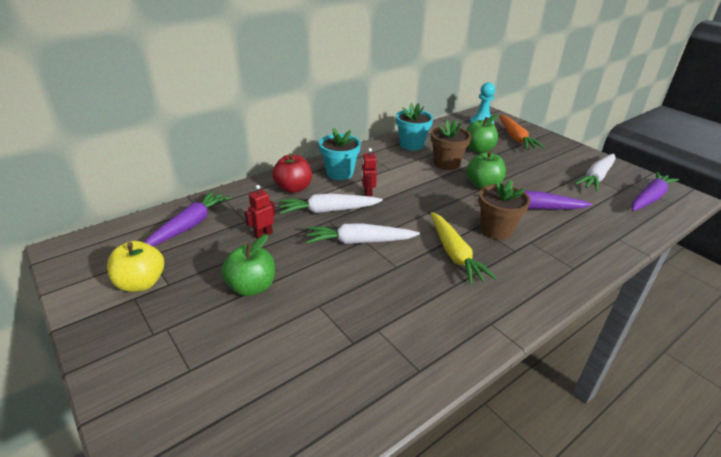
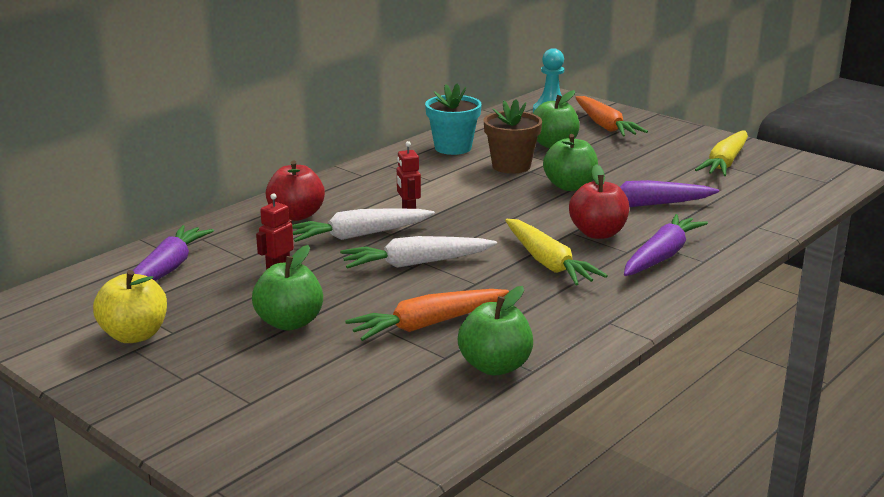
camera: 10 degrees left, 10 degrees down
(339, 173) = (357, 191): turquoise flower pot -> none
(350, 304) = (427, 324): none -> orange carrot
(390, 360) = (495, 366): none -> green apple
(496, 230) = (598, 233): brown flower pot -> red apple
(596, 177) = (725, 163): white carrot -> yellow carrot
(649, 198) = (796, 179): purple carrot -> purple carrot (661, 256)

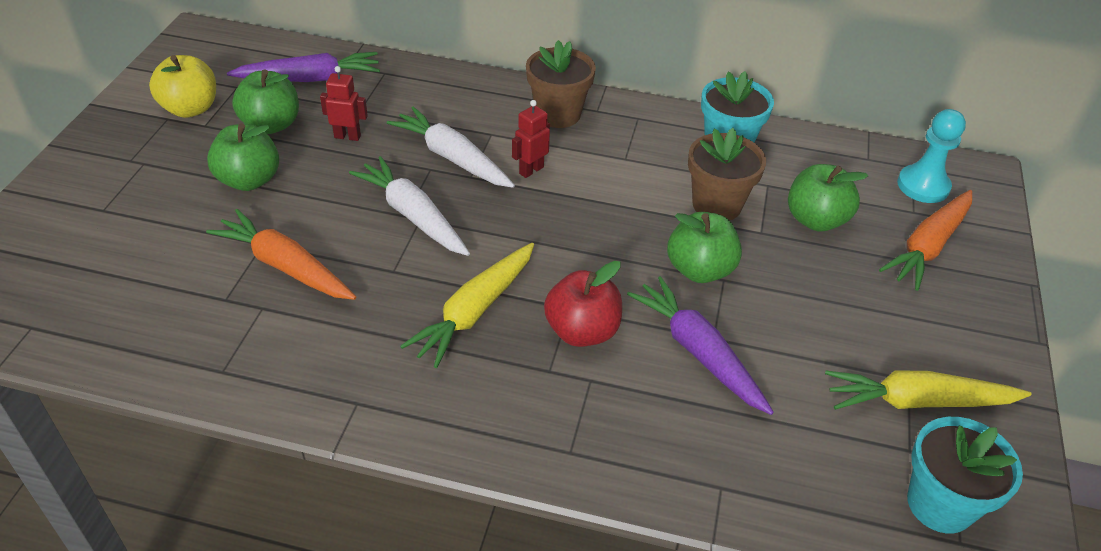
camera: 60 degrees right, 20 degrees up
(296, 215) = (469, 105): red apple -> none
(350, 188) = (558, 114): none -> brown flower pot
(495, 366) = (219, 340): green apple -> green apple (271, 125)
(661, 256) = (556, 406): purple carrot -> none
(799, 179) = (940, 504): none -> turquoise flower pot

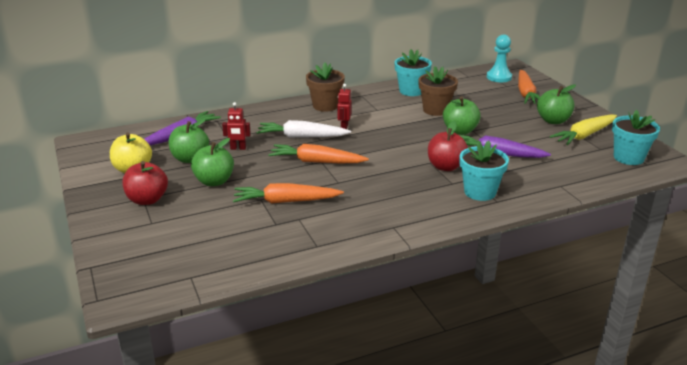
camera: 35 degrees left, 15 degrees down
(144, 169) = (147, 200): none -> red apple
(347, 136) = (238, 148): red robot -> red robot turned 150 degrees counterclockwise
(413, 215) = (316, 162): white carrot -> orange carrot
(474, 311) = (394, 179): yellow carrot -> none
(567, 416) = (480, 192): none -> turquoise flower pot
(815, 220) = (478, 100): green apple -> green apple (553, 120)

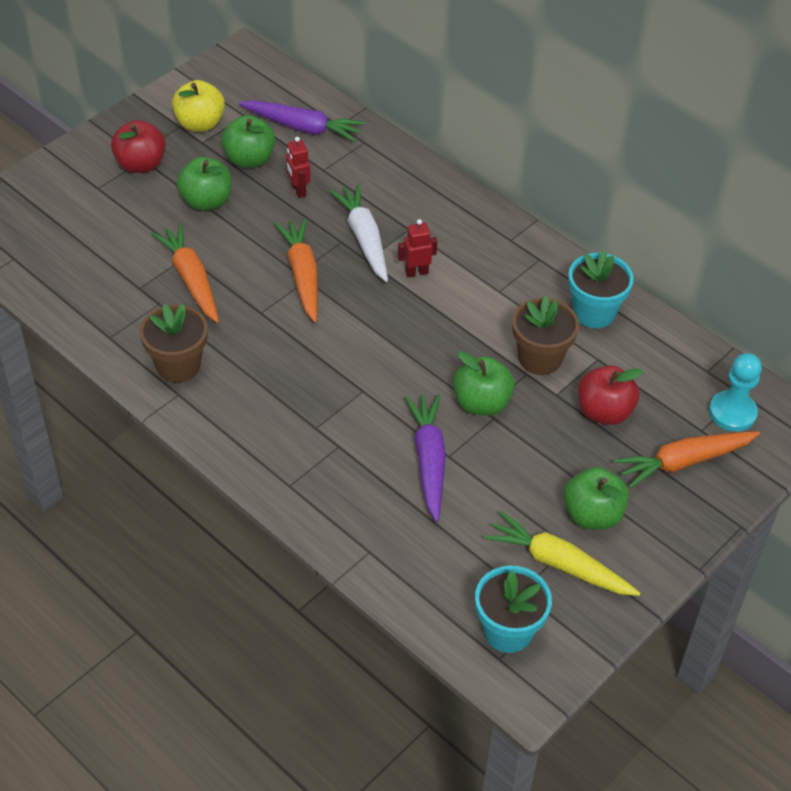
camera: 65 degrees right, 20 degrees up
(325, 106) = (475, 231): brown flower pot -> brown flower pot (178, 365)
(446, 166) = (358, 410): red apple -> red apple (604, 412)
(480, 192) = (305, 462): turquoise flower pot -> none

